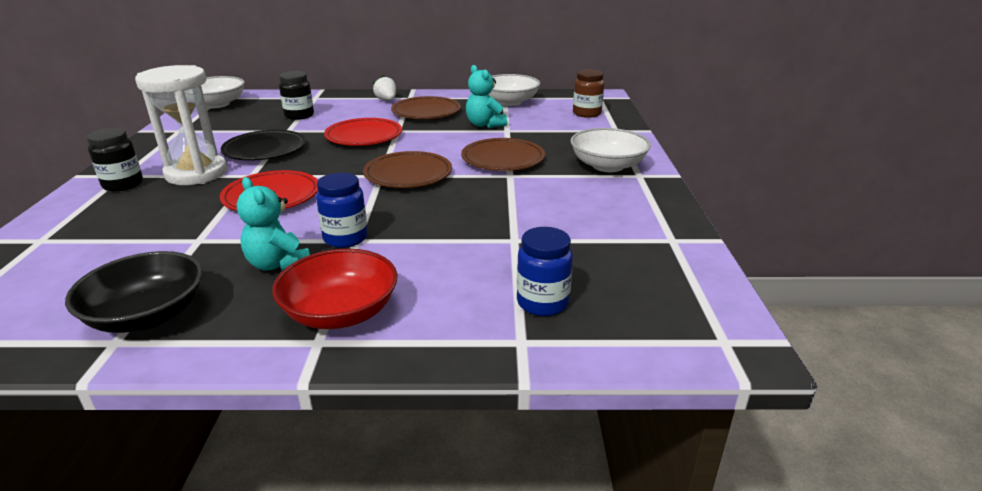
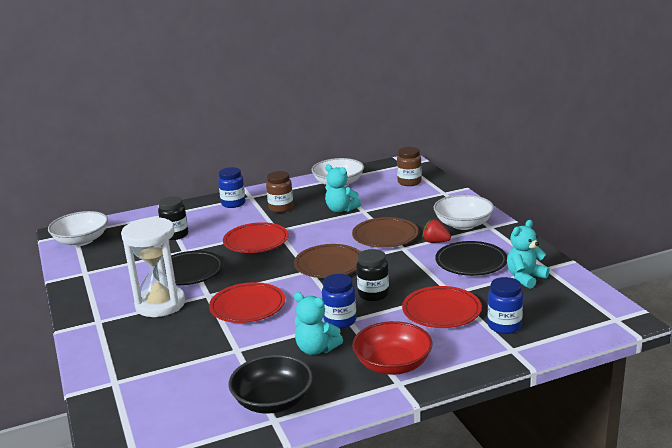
camera: 20 degrees left, 5 degrees down
(123, 184) = (112, 328): black jar -> black jar (373, 294)
(386, 100) = (233, 203): white strawberry -> blue jar
(426, 112) = (281, 208): brown plate -> brown jar
(478, 259) = (441, 311): none -> red plate
(555, 177) = (435, 242): none -> red strawberry
(576, 209) = (471, 262): none -> black plate
(631, 245) = (525, 278): none -> turquoise teddy bear

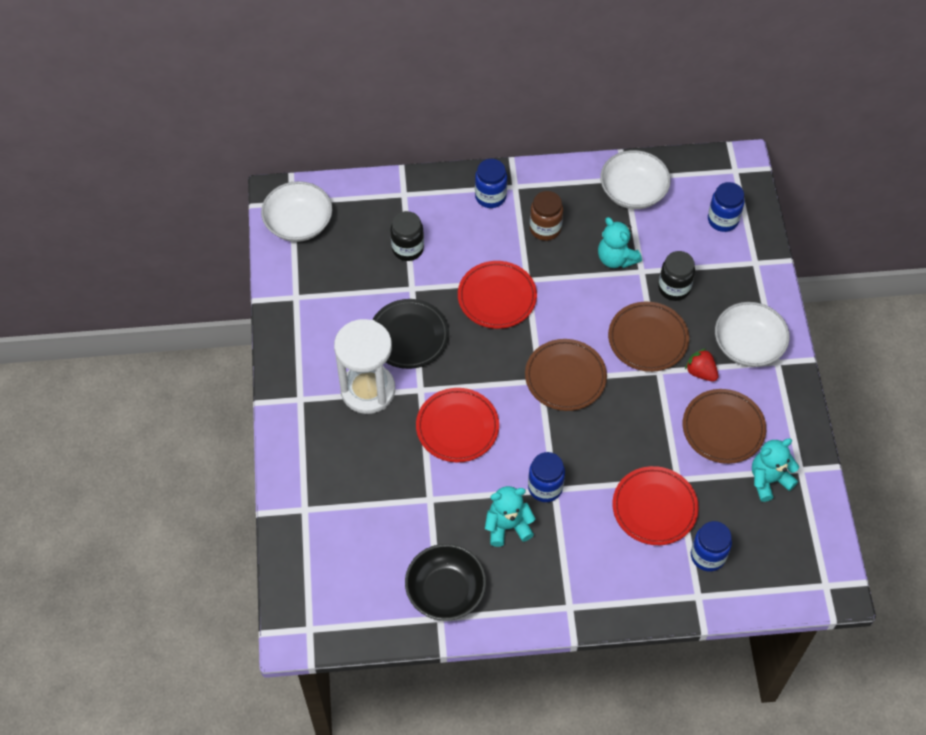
camera: 15 degrees right, 35 degrees up
(316, 349) = (508, 526): turquoise teddy bear -> turquoise teddy bear turned 120 degrees clockwise
(373, 294) = (594, 452): black jar -> black jar (674, 288)
(393, 364) = (573, 577): red bowl -> none
(409, 182) = (723, 220): brown jar -> blue jar
(471, 262) = (723, 428): black plate -> brown plate

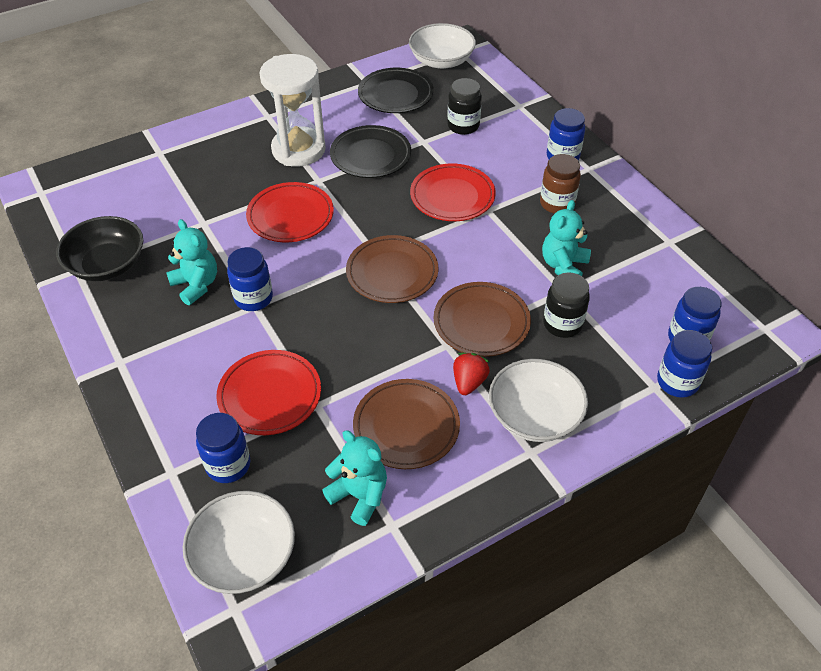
camera: 65 degrees right, 10 degrees down
(330, 282) = (395, 94): none -> black plate
(633, 191) = (658, 253): white bowl -> white bowl (244, 555)
(757, 247) = (677, 382): none -> blue jar

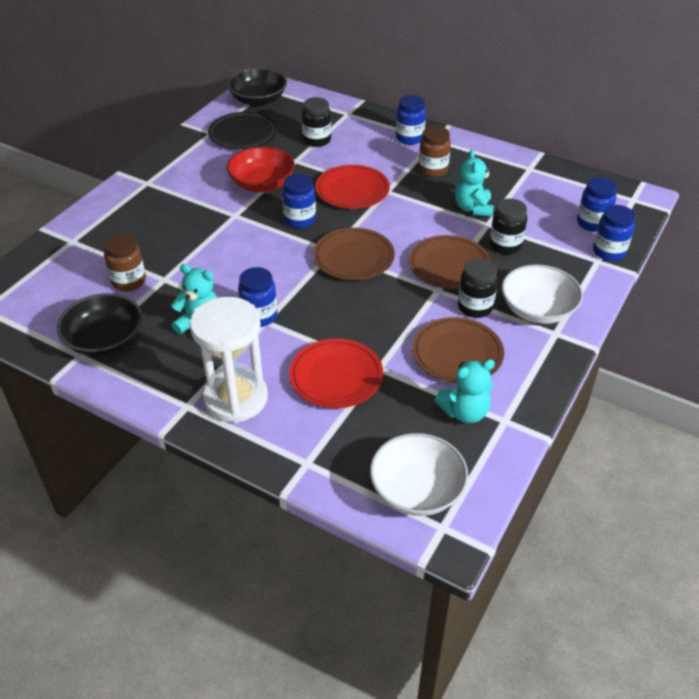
camera: 30 degrees left, 5 degrees down
(172, 213) = (129, 281): none -> brown jar
(228, 465) = (348, 437): blue jar -> blue jar (300, 220)
(290, 216) = (235, 248): red plate -> none
(298, 150) = (197, 199): white hourglass -> white hourglass (236, 398)
(359, 495) = (464, 412): turquoise teddy bear -> turquoise teddy bear turned 150 degrees clockwise
(370, 156) = (262, 184): black plate -> red bowl
(441, 61) = (258, 100): white bowl -> black bowl
(469, 382) = (475, 307): red strawberry -> black jar

